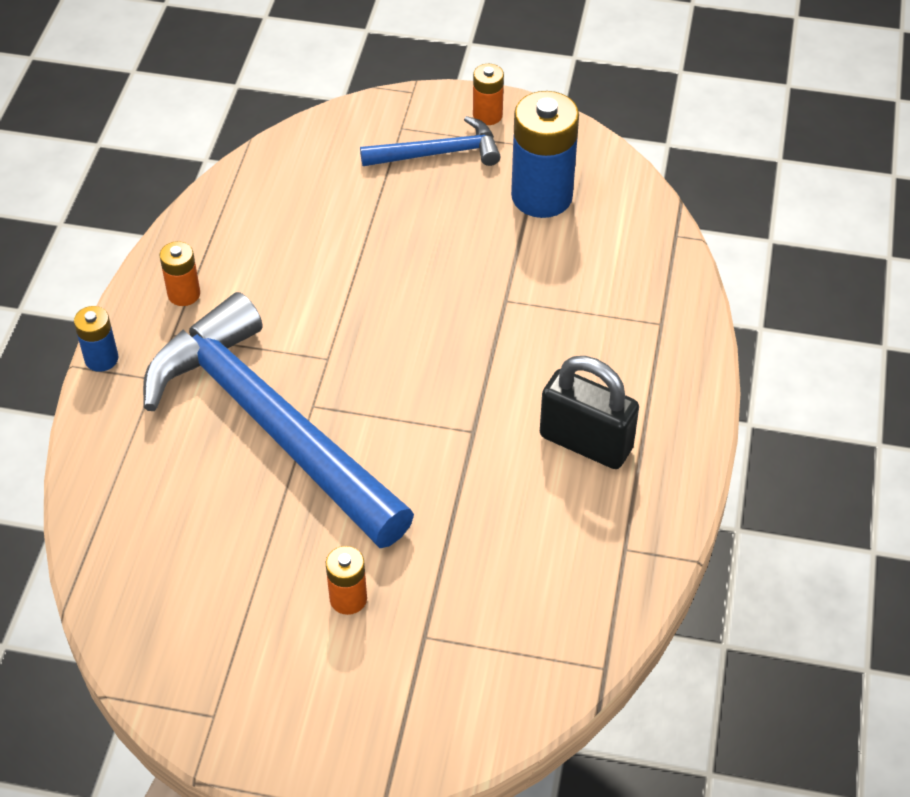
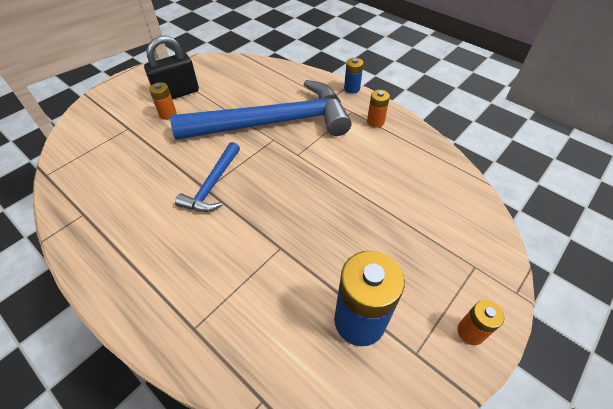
camera: 120 degrees right, 0 degrees up
(438, 153) = (437, 276): blue hammer -> blue hammer (212, 185)
(586, 442) = (153, 232): black padlock -> black padlock (177, 93)

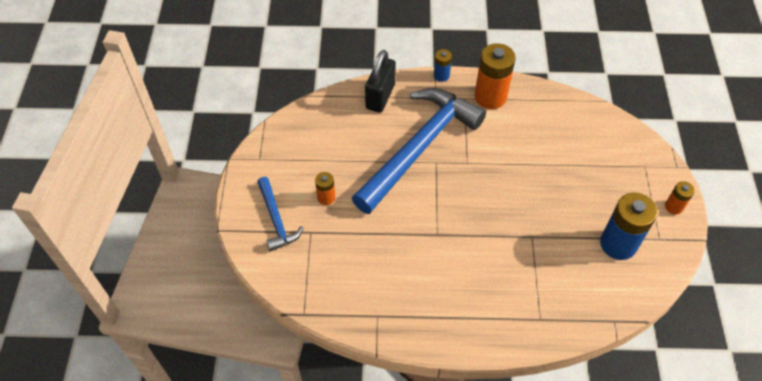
camera: 40 degrees left, 5 degrees up
(177, 93) = (306, 173): black padlock -> black padlock (380, 96)
(212, 185) = (438, 228): blue hammer -> blue hammer (276, 220)
(375, 122) = (490, 97): orange battery -> orange battery, size x1.97

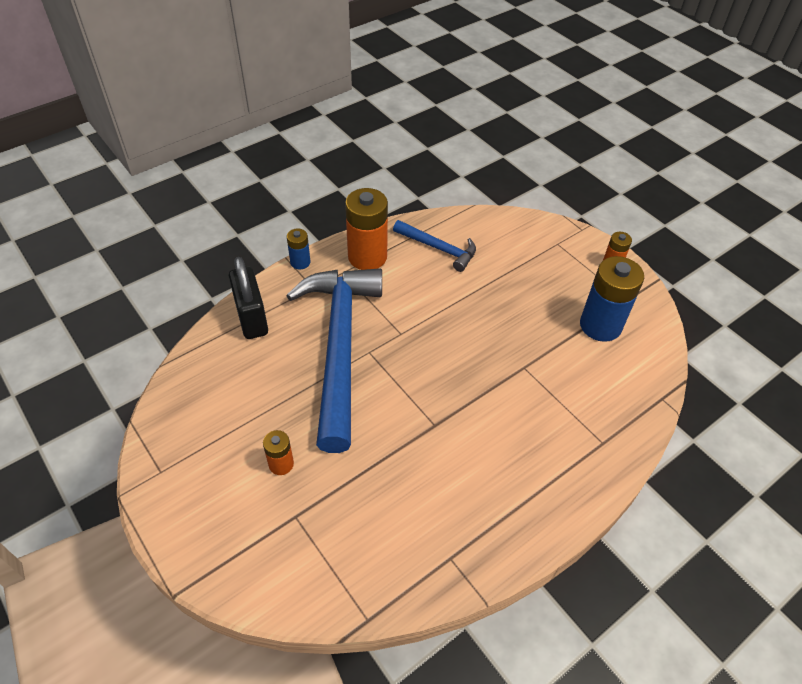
camera: 40 degrees left, 5 degrees down
(276, 220) = (241, 530): blue hammer -> blue hammer (438, 248)

